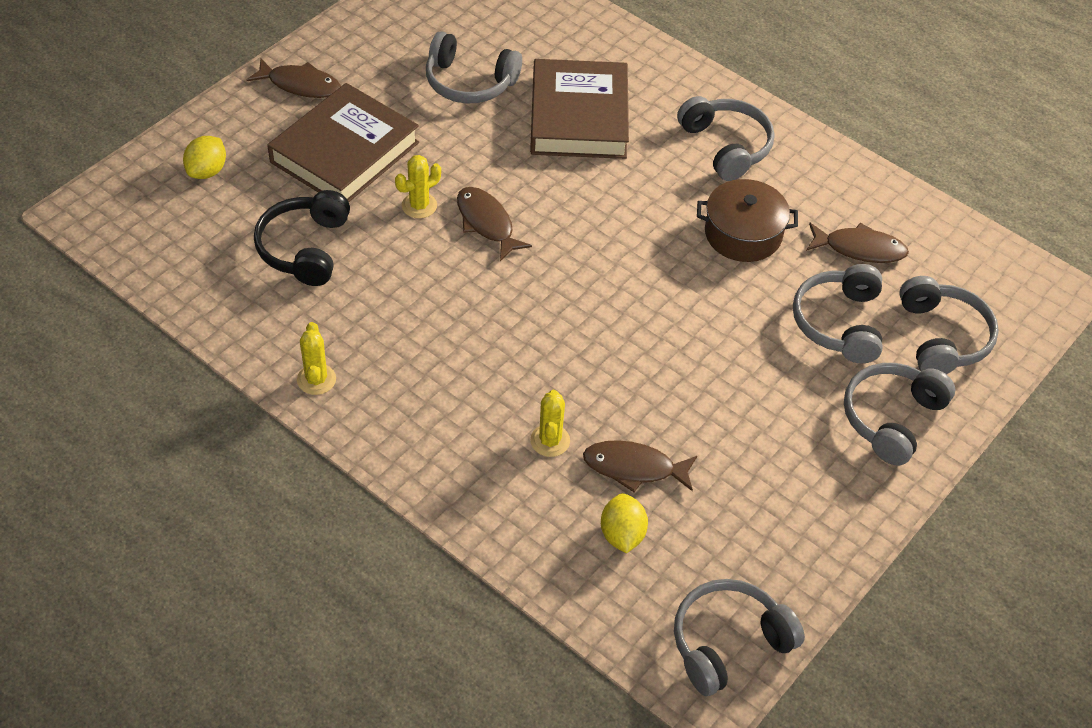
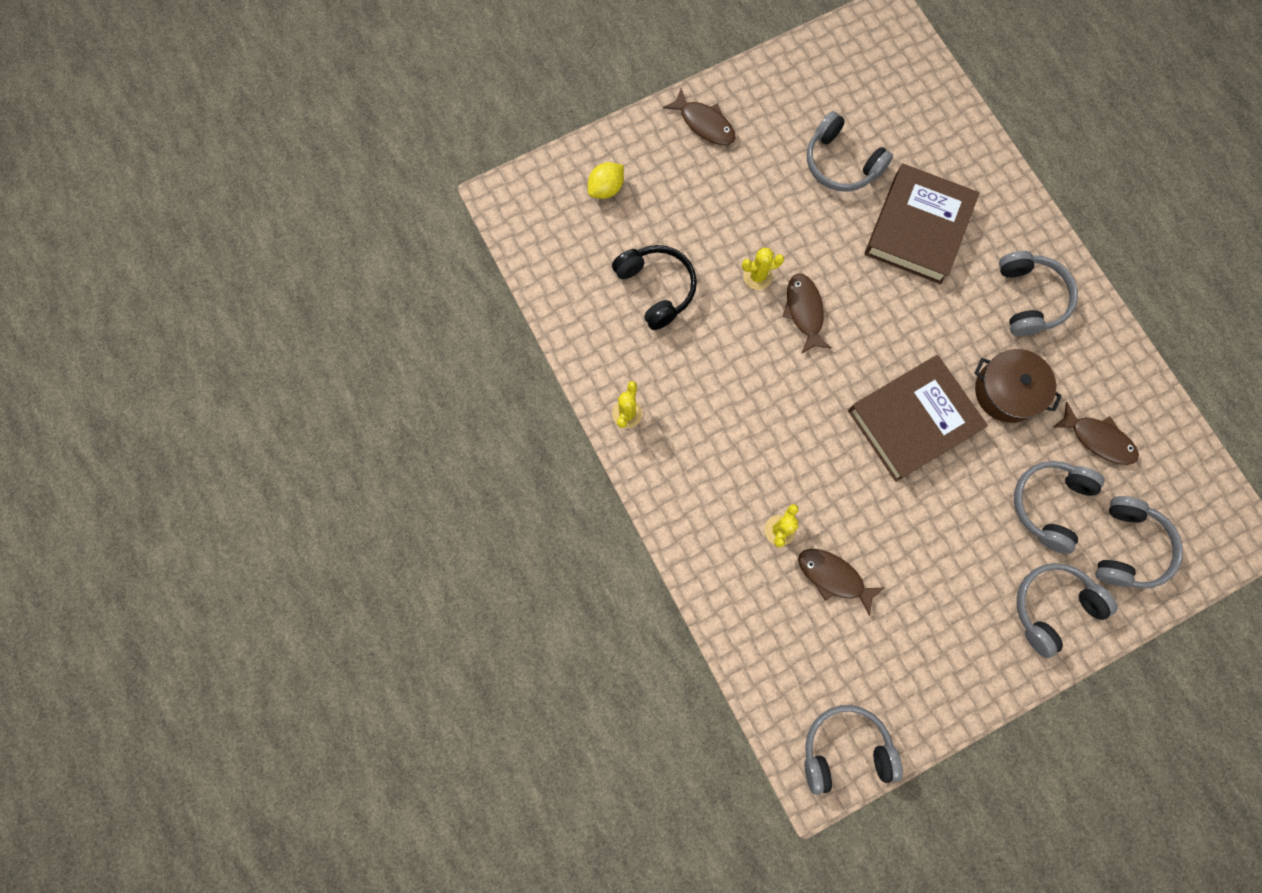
camera: 25 degrees right, 25 degrees up
(304, 248) = (656, 288): black headphones -> black headphones turned 120 degrees clockwise
(345, 152) = (717, 204): brown book -> brown book (913, 420)
(622, 535) = (802, 630): yellow lemon -> none

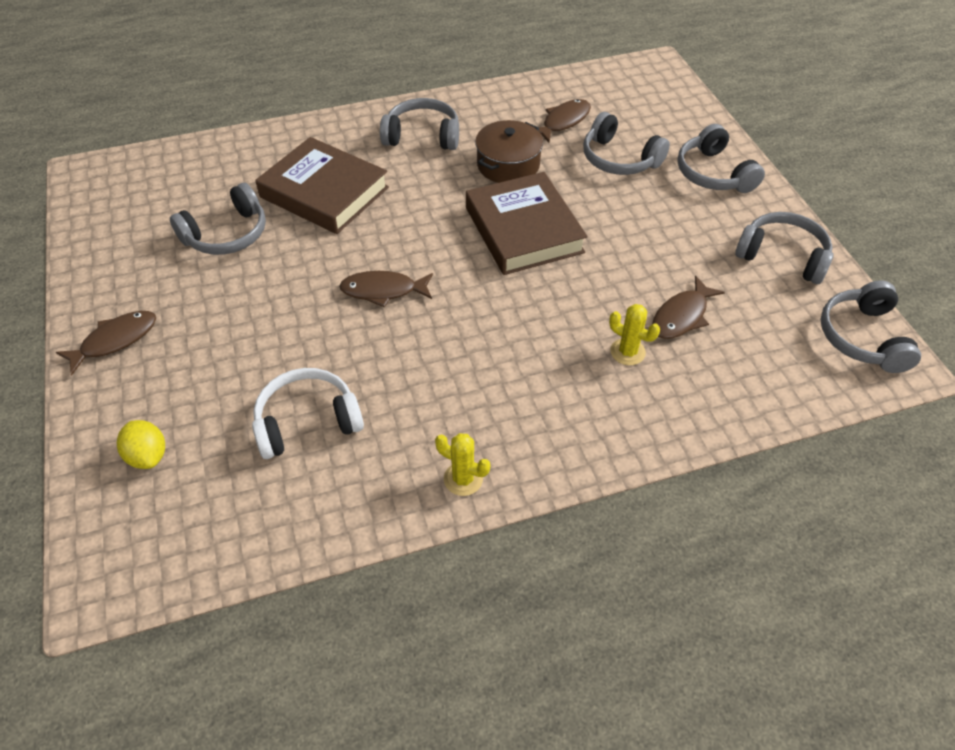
camera: 80 degrees left, 25 degrees down
(656, 288) = (307, 421): black headphones -> white headphones
(757, 276) = (328, 323): yellow cactus -> none
(1128, 547) = (661, 123): grey headphones -> grey headphones (782, 256)

